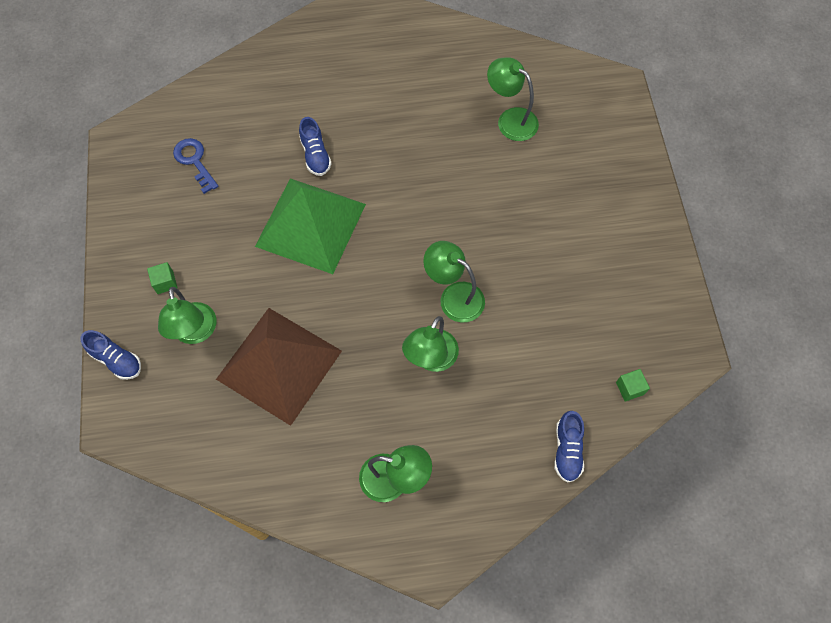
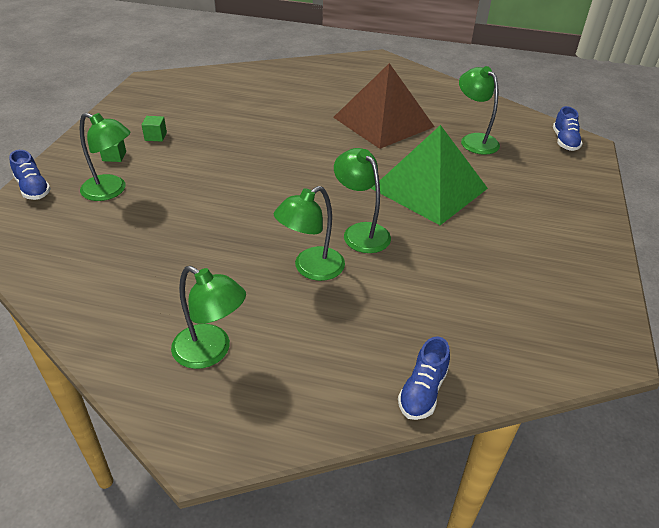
camera: 20 degrees right, 25 degrees down
(194, 161) = (194, 102): blue key -> none
(195, 332) = (111, 191): green lamp -> green lamp turned 75 degrees counterclockwise
(279, 365) = (164, 231): brown pyramid -> brown pyramid (383, 122)
(310, 225) = (259, 155): green pyramid -> green pyramid (429, 188)
(315, 155) = (292, 121): blue shoe -> blue shoe (564, 141)
(629, 388) = (523, 358): green cube -> green cube (155, 136)

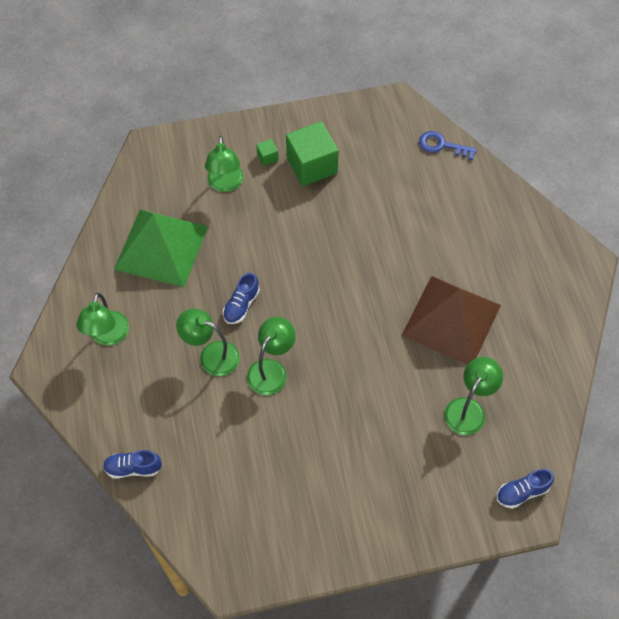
camera: 65 degrees right, 20 degrees up
(33, 189) = (200, 138): blue shoe -> blue shoe (241, 305)
(155, 136) = (312, 165): green cube -> green cube, size x2.35
(215, 75) = (442, 145): none -> blue key
(429, 188) = (361, 397): green pyramid -> green pyramid (161, 247)

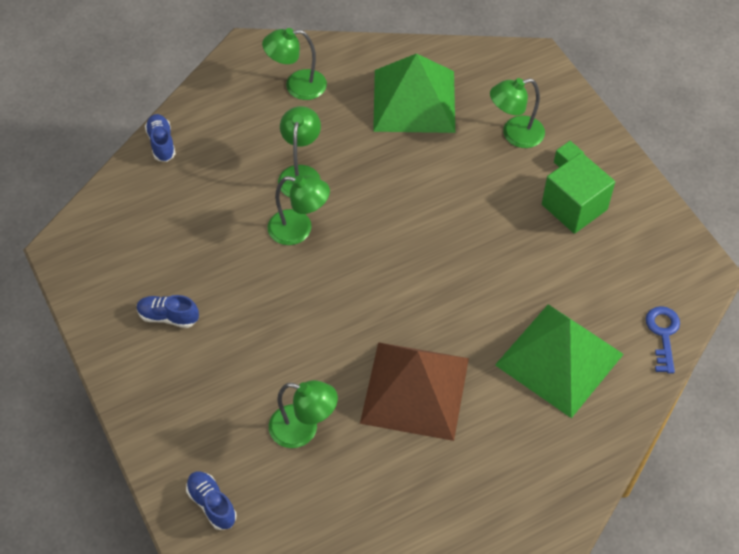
camera: 75 degrees right, 5 degrees down
(241, 305) = (368, 185): blue shoe -> blue shoe (168, 317)
(447, 216) = (559, 359): none -> green pyramid

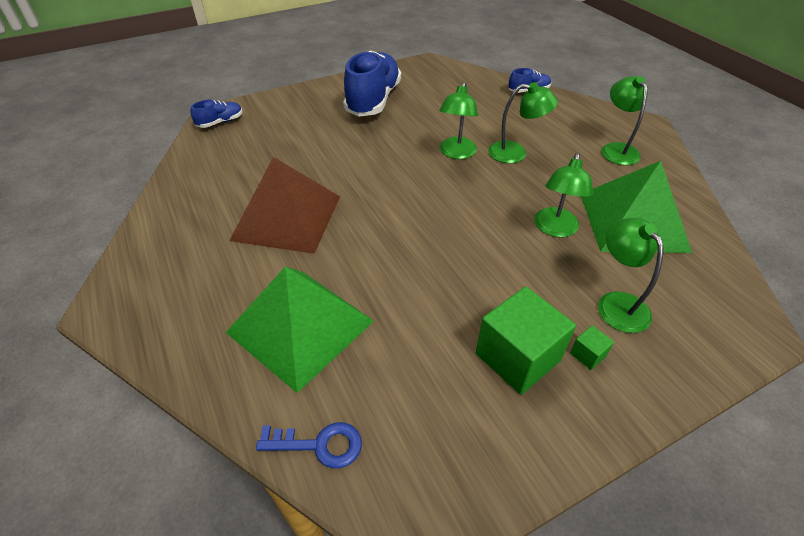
camera: 90 degrees right, 10 degrees down
(168, 317) = (373, 100): blue shoe -> blue shoe, size x2.18
(303, 429) = (266, 158): green lamp -> green lamp (555, 229)

